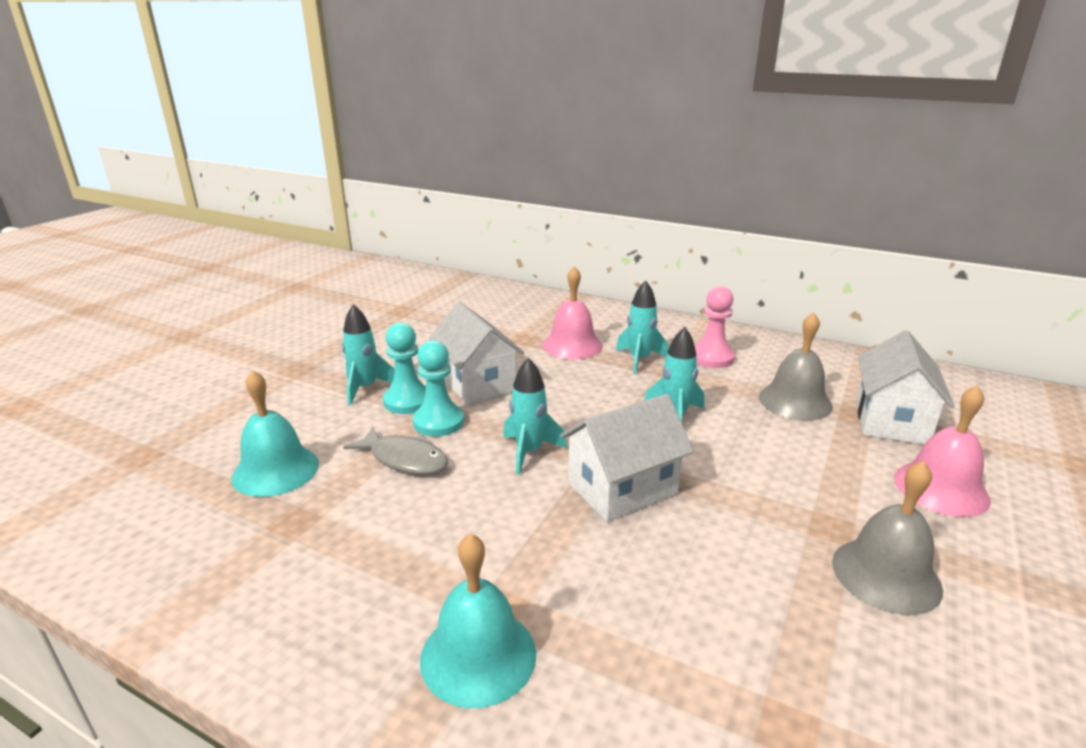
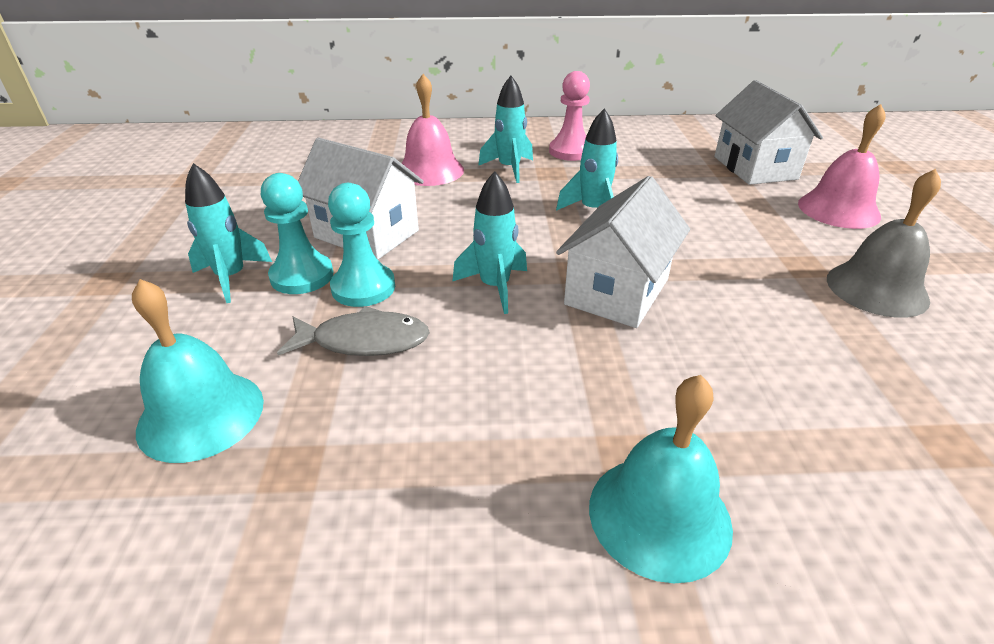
camera: 30 degrees left, 10 degrees up
(795, 401) = (673, 171): grey bell -> none

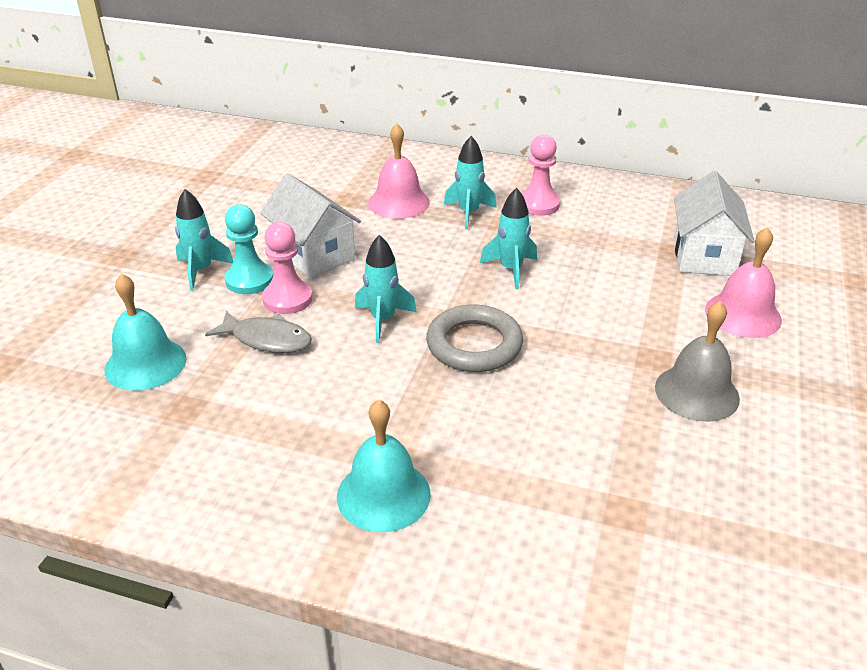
camera: 20 degrees right, 0 degrees up
(363, 287) = (287, 299): turquoise pawn -> pink pawn
(617, 291) = (474, 345): white house -> grey ring

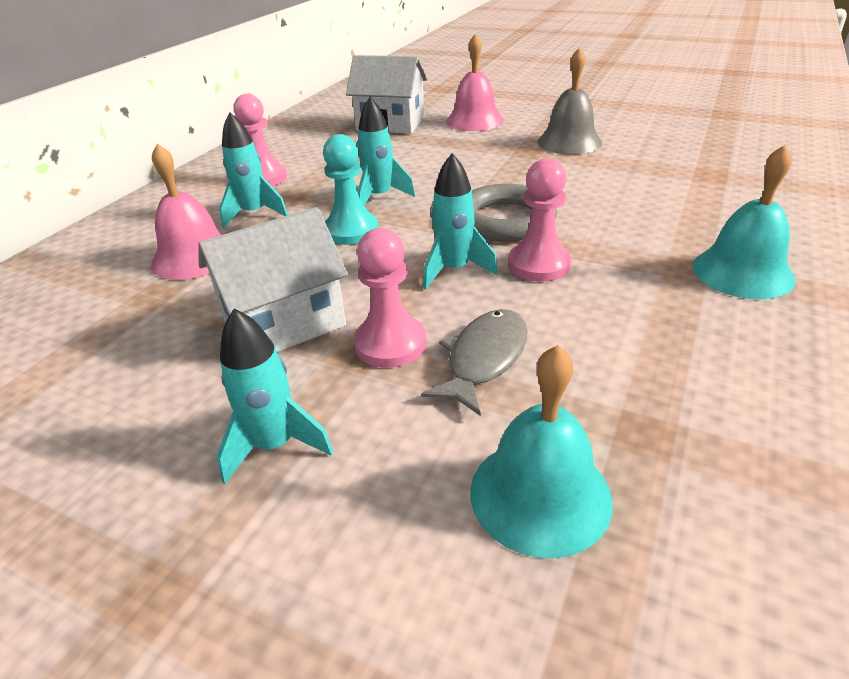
camera: 80 degrees left, 0 degrees up
(249, 280) = (327, 384): turquoise pawn -> turquoise pawn (351, 231)
(393, 365) = (539, 264): none -> pink pawn

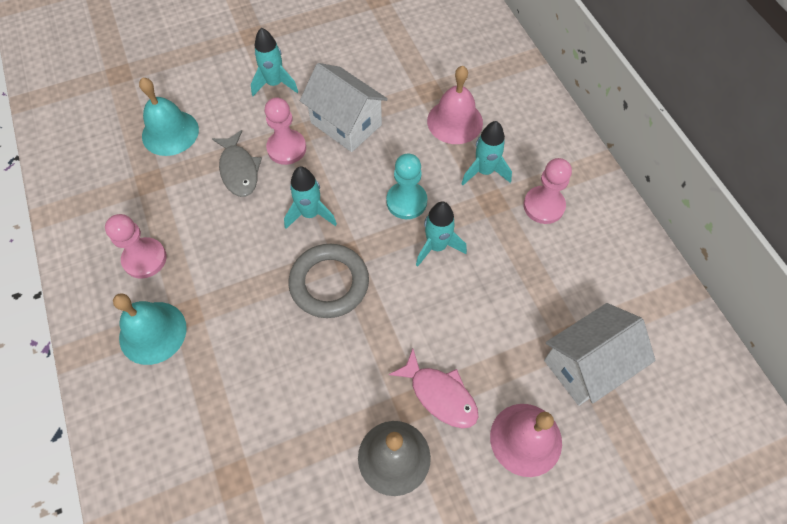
camera: 130 degrees right, 25 degrees up
(284, 323) = (346, 124): white house -> white house turned 60 degrees counterclockwise
(500, 147) = (440, 394): none -> pink fish
(539, 264) = (270, 253): pink pawn -> pink pawn (145, 259)

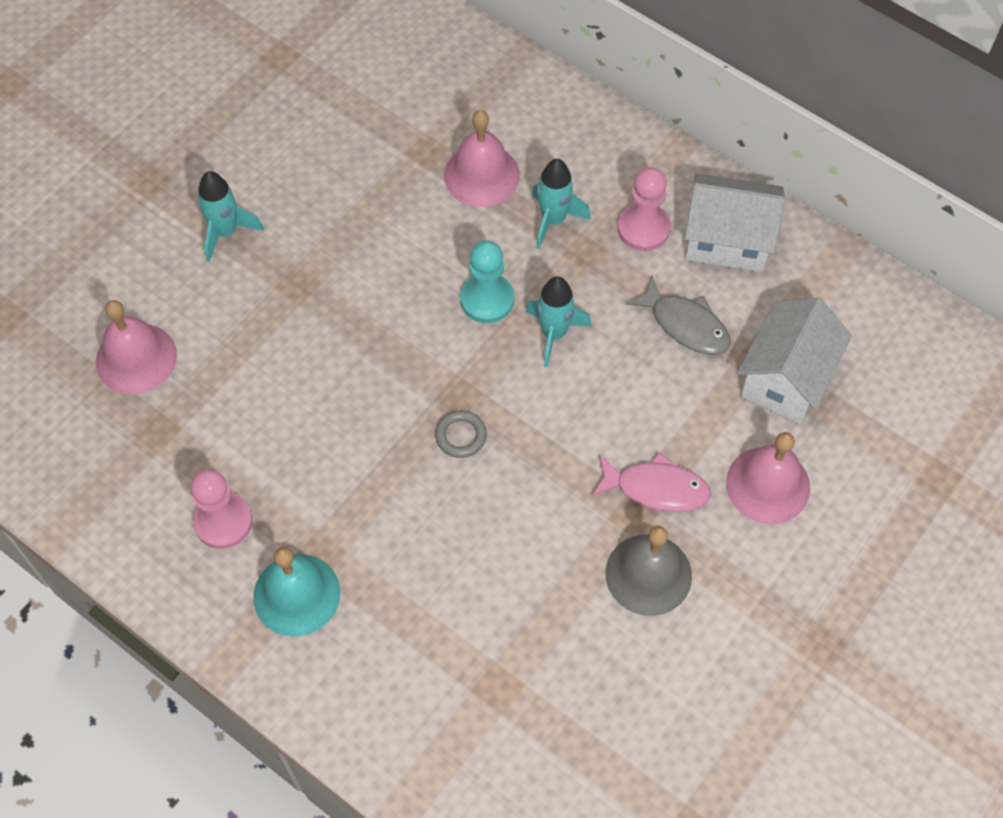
camera: 30 degrees left, 0 degrees up
(170, 132) = (136, 358): turquoise bell -> pink bell
(239, 170) = (260, 361): grey fish -> grey fish (685, 324)
(286, 148) = (300, 306): pink pawn -> none
(310, 214) = (384, 369): turquoise rocket -> none
(329, 283) = (461, 436): grey ring -> grey ring, size x0.50
(346, 124) = (352, 240): white house -> white house (727, 240)

